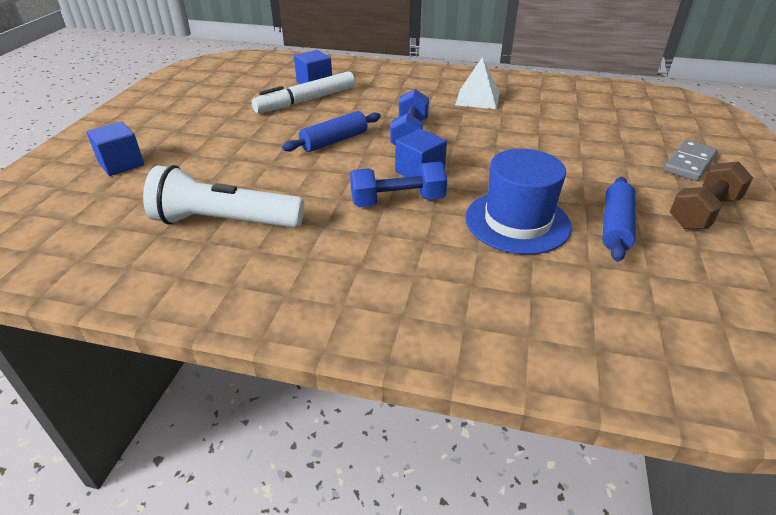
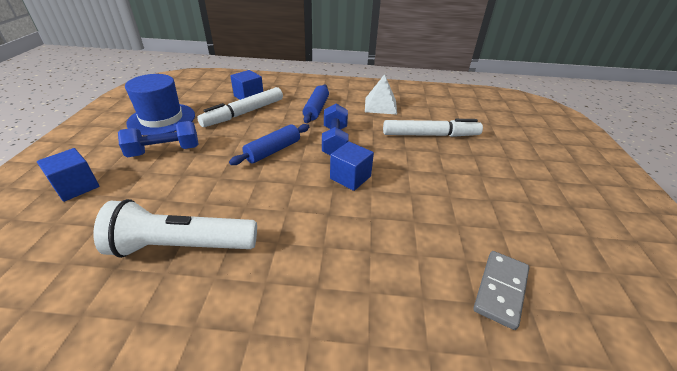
camera: 10 degrees left, 0 degrees up
(397, 201) = (338, 209): blue dumbbell -> blue dumbbell (164, 151)
(517, 222) = (442, 223): blue hat -> blue hat (162, 119)
(532, 133) = (430, 135): none -> white marker
(615, 226) = (521, 221): blue rolling pin -> blue rolling pin (316, 109)
(689, 163) = (552, 155): grey domino -> grey domino (501, 290)
(703, 212) = (580, 201): brown dumbbell -> none

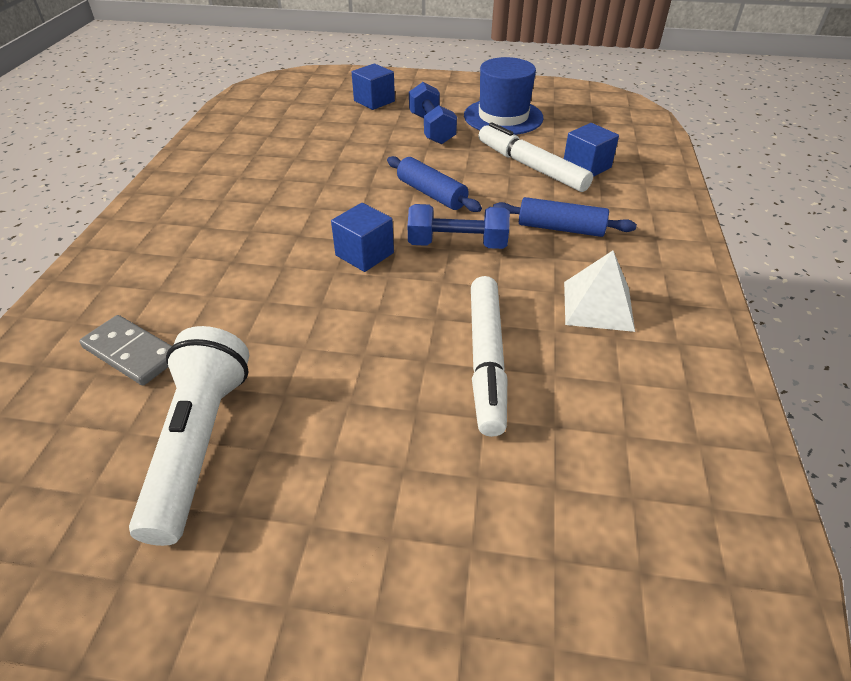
camera: 95 degrees right, 5 degrees up
(182, 246) = (281, 157): white flashlight -> white flashlight (199, 443)

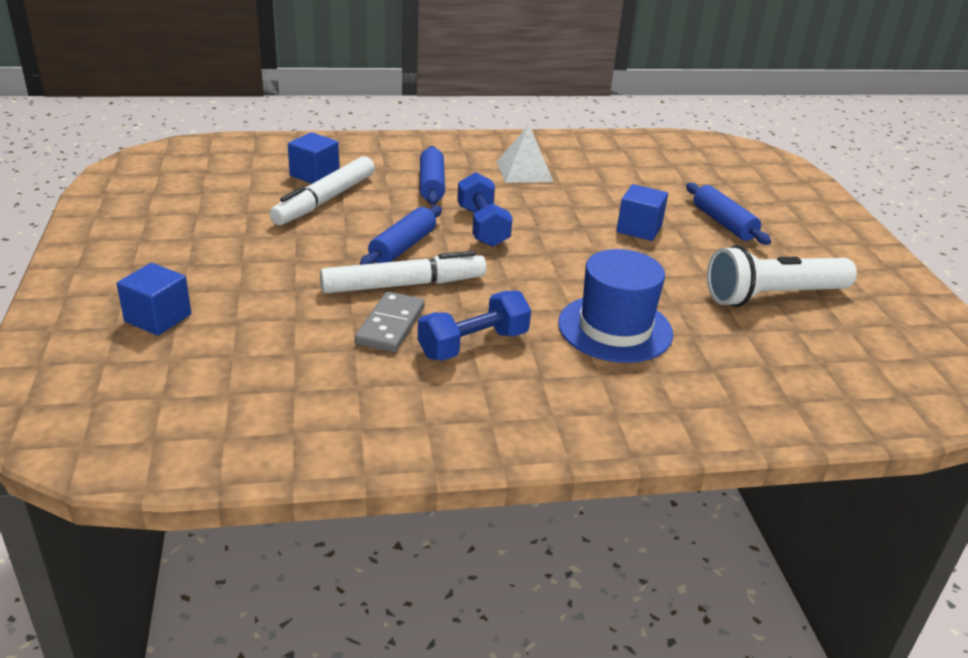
camera: 110 degrees left, 10 degrees down
(131, 353) = (735, 355): grey domino -> grey domino (391, 325)
(364, 254) = (525, 268): blue cube -> blue cube (639, 229)
(404, 478) = (723, 223): none -> blue rolling pin
(431, 129) = (245, 263): blue dumbbell -> blue dumbbell (473, 344)
(486, 360) = (610, 206): white marker -> white marker (403, 285)
(503, 117) = (202, 220): blue hat -> blue hat (615, 328)

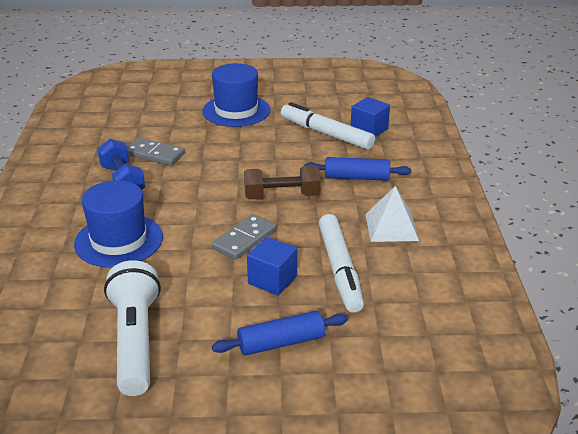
camera: 100 degrees right, 0 degrees up
(158, 318) = (185, 90): blue cube -> none
(247, 265) = (236, 111): none -> blue hat
(402, 247) = (253, 161): blue rolling pin -> none
(403, 285) = (201, 160): white marker -> white marker (339, 269)
(482, 226) = (282, 196): blue dumbbell -> brown dumbbell
(577, 246) = (244, 239): none -> grey domino

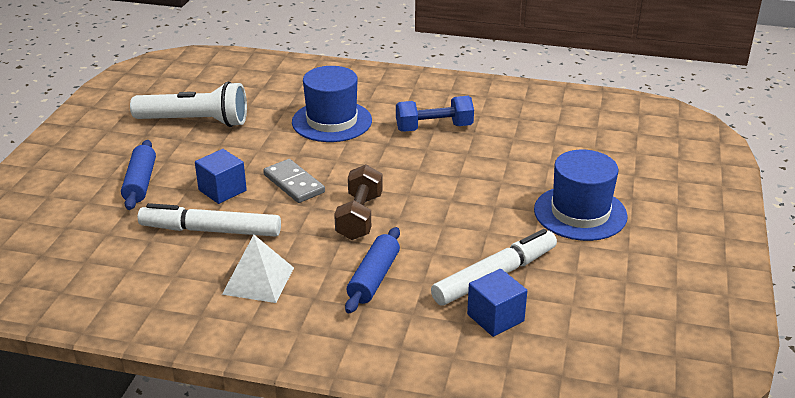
camera: 105 degrees right, 0 degrees up
(154, 154) = (483, 148): grey domino -> none

